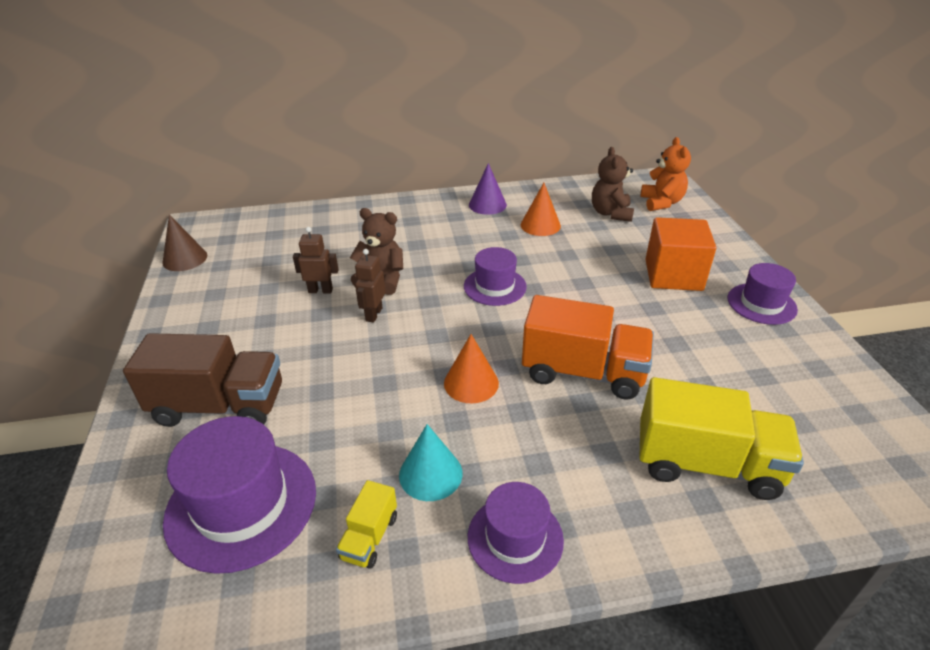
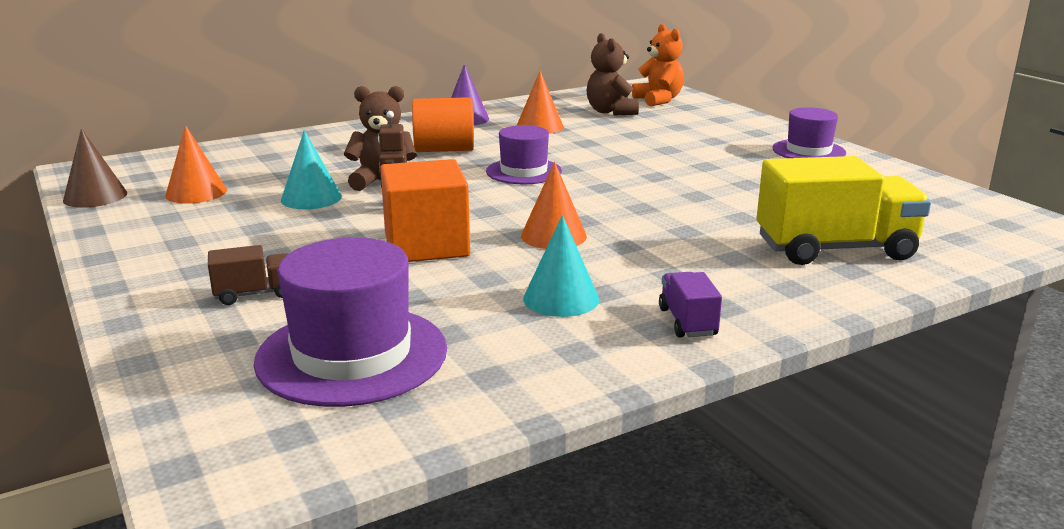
camera: 20 degrees left, 15 degrees down
(220, 406) = (255, 294): brown truck -> brown truck, size x0.48
(249, 267) = (196, 192): none -> orange cone
(320, 290) = (311, 198): brown robot -> turquoise cone
(369, 537) = (529, 349): yellow truck -> none
(449, 244) = (444, 150): none -> orange cylinder
(515, 538) = (687, 322): purple hat -> purple truck
(583, 372) = (668, 213): orange truck -> none
(673, 275) = (709, 143): orange cube -> orange cube (426, 245)

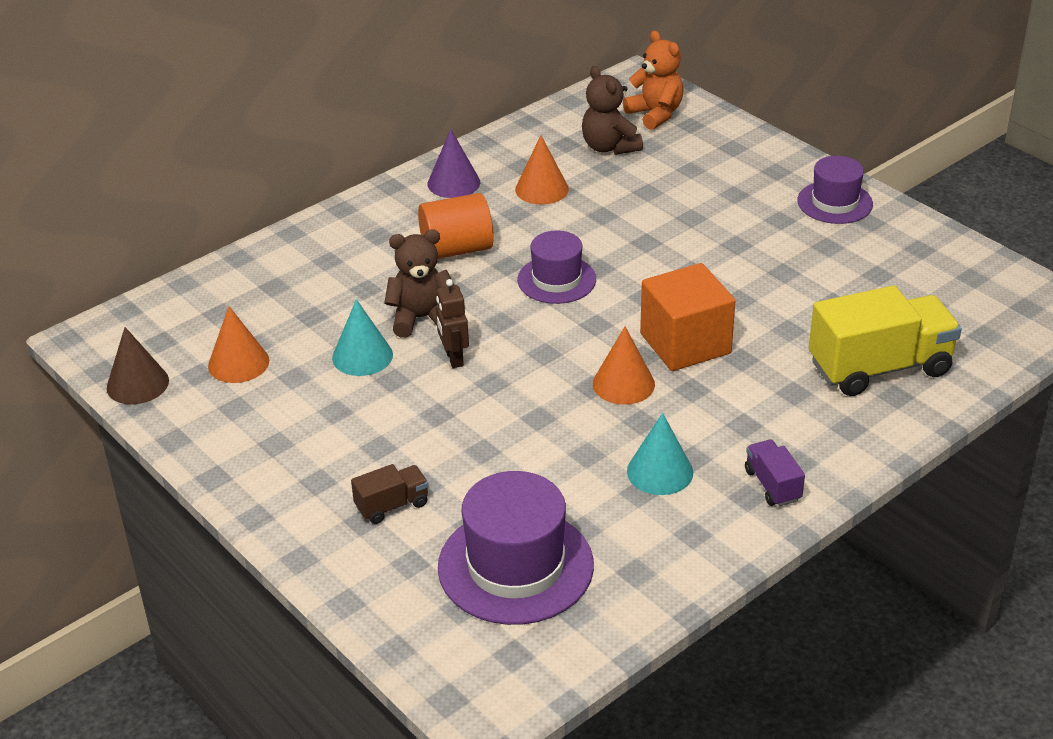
camera: 10 degrees left, 15 degrees up
(426, 245) = (512, 415): orange cube -> orange cube (685, 343)

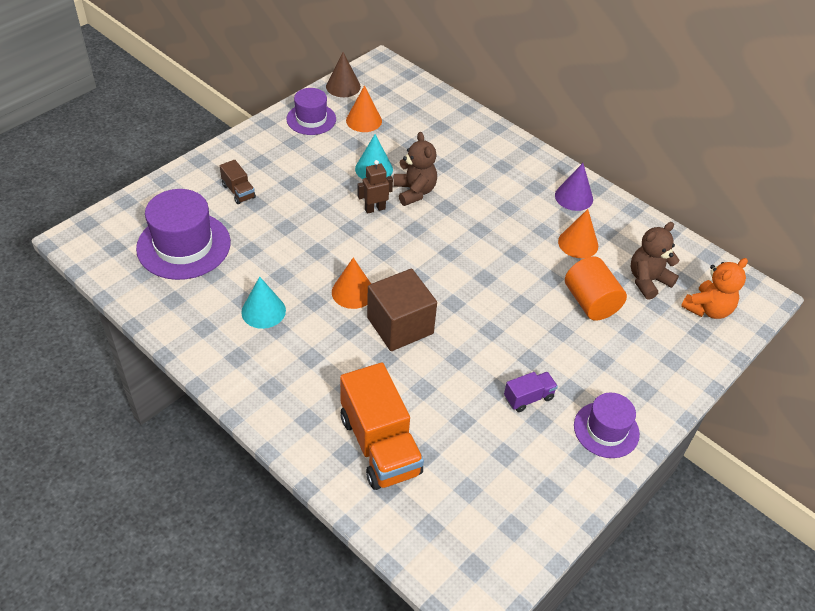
camera: 80 degrees right, 10 degrees up
(457, 249) = (493, 203): orange cylinder -> orange cylinder (590, 302)
(556, 280) = (466, 255): purple hat -> purple hat (311, 119)
(685, 343) = (400, 325): orange cube -> brown cube
(772, 485) = (247, 371): purple truck -> purple truck (528, 398)
(879, 368) = (380, 445): yellow truck -> orange truck

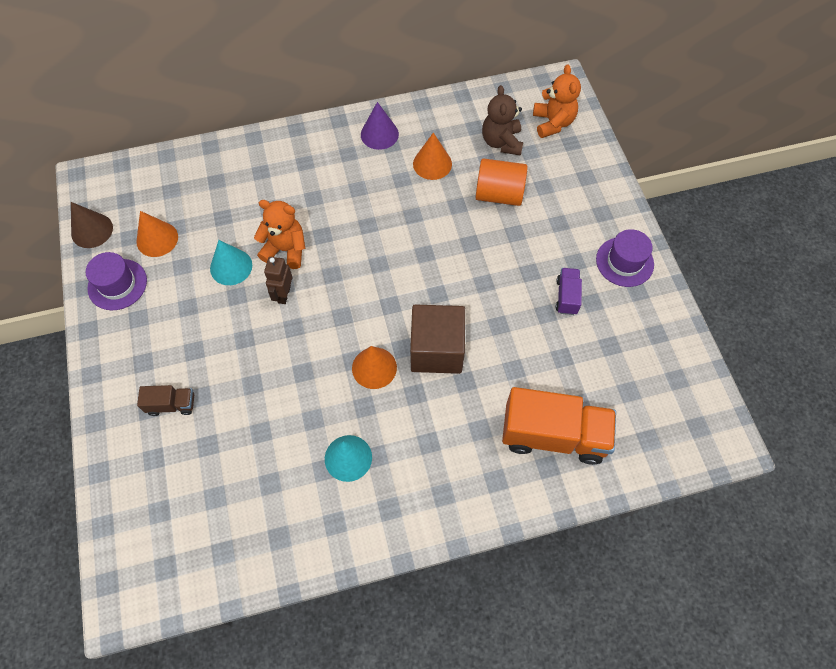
camera: 55 degrees left, 15 degrees up
(184, 245) = (211, 494): purple hat -> none
(414, 192) = (286, 249): brown teddy bear -> orange teddy bear

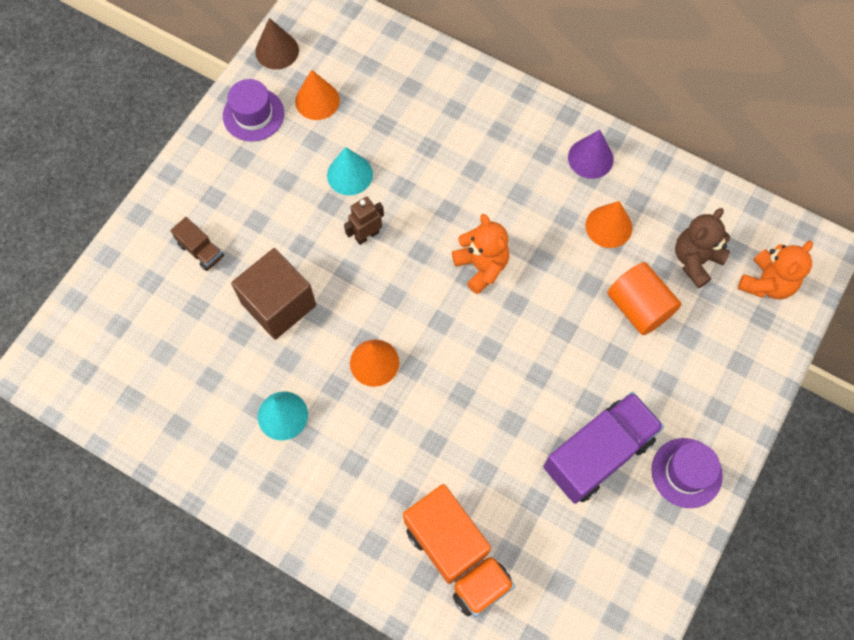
camera: 45 degrees right, 5 degrees up
(286, 249) = (406, 197): orange teddy bear -> orange teddy bear (481, 266)
(436, 350) = (438, 395): brown cube -> brown cube (278, 304)
(566, 296) = (598, 454): purple truck -> purple truck, size x2.10

